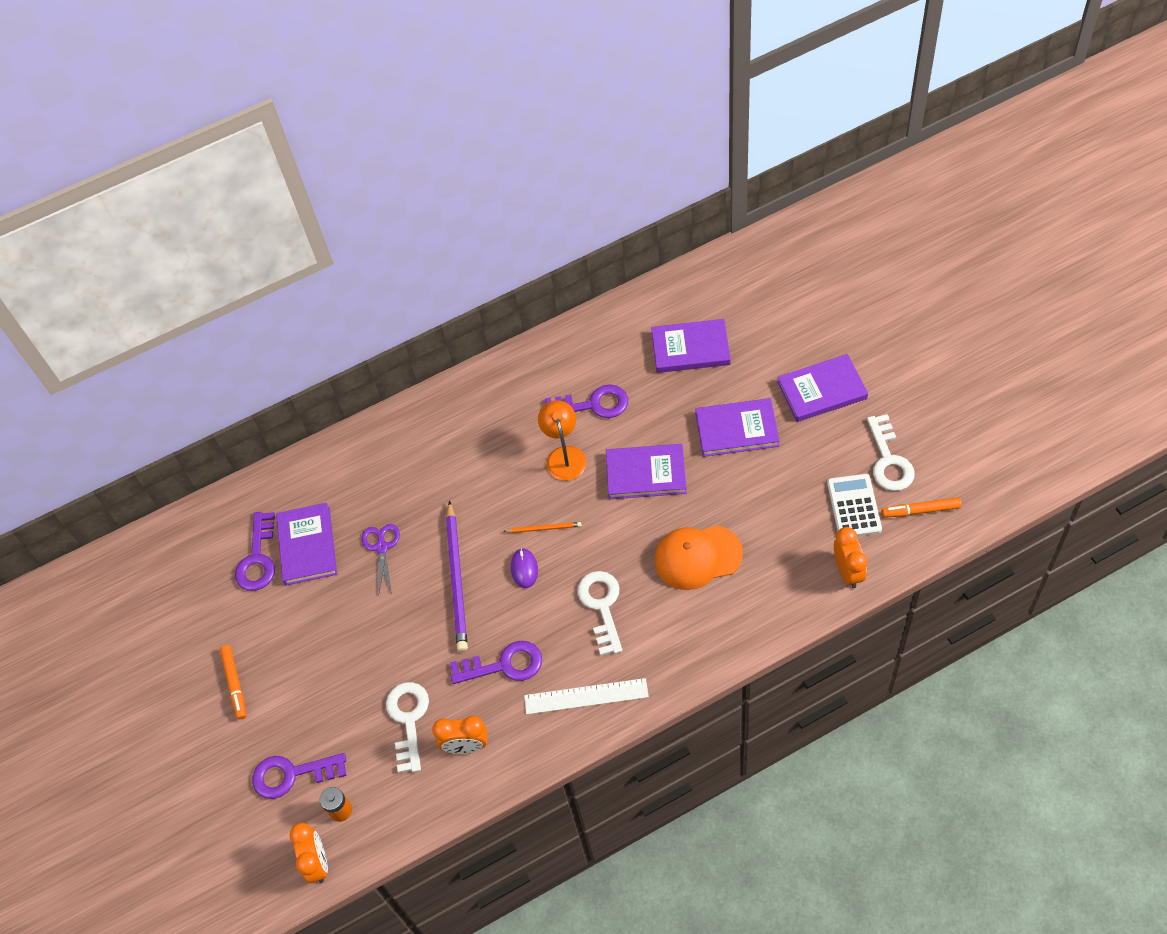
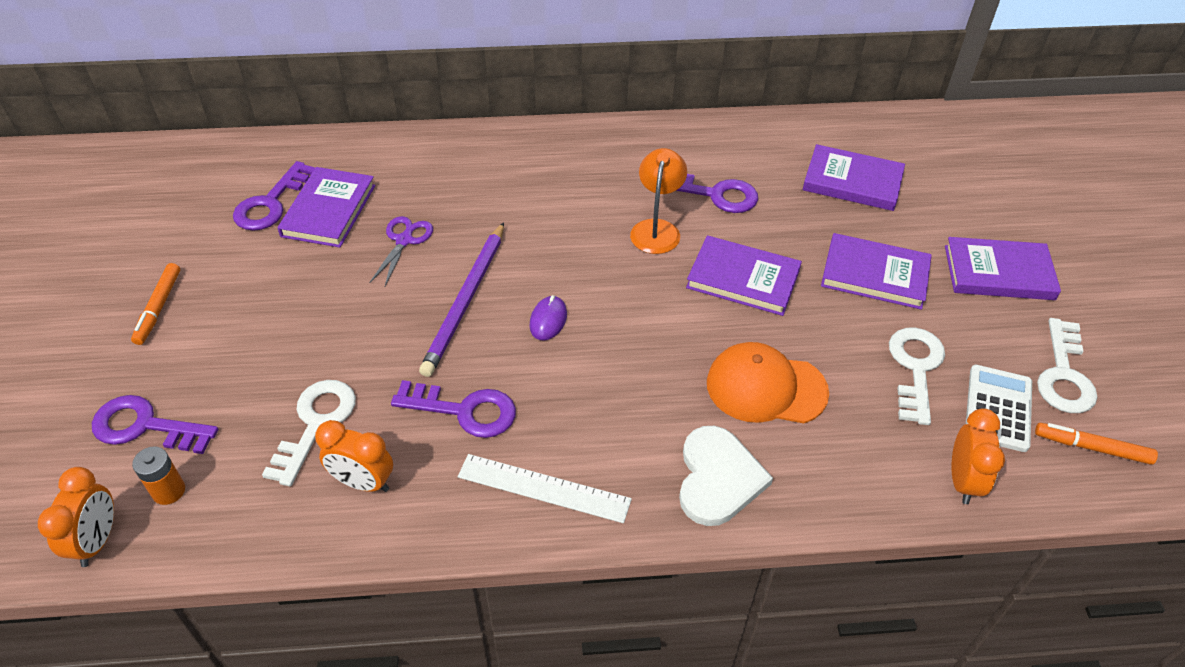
camera: 15 degrees right, 10 degrees down
(544, 528) = (594, 289): orange pencil -> none
(601, 606) = (618, 394): white key -> white key (915, 368)
(694, 639) = (718, 478): none -> white heart

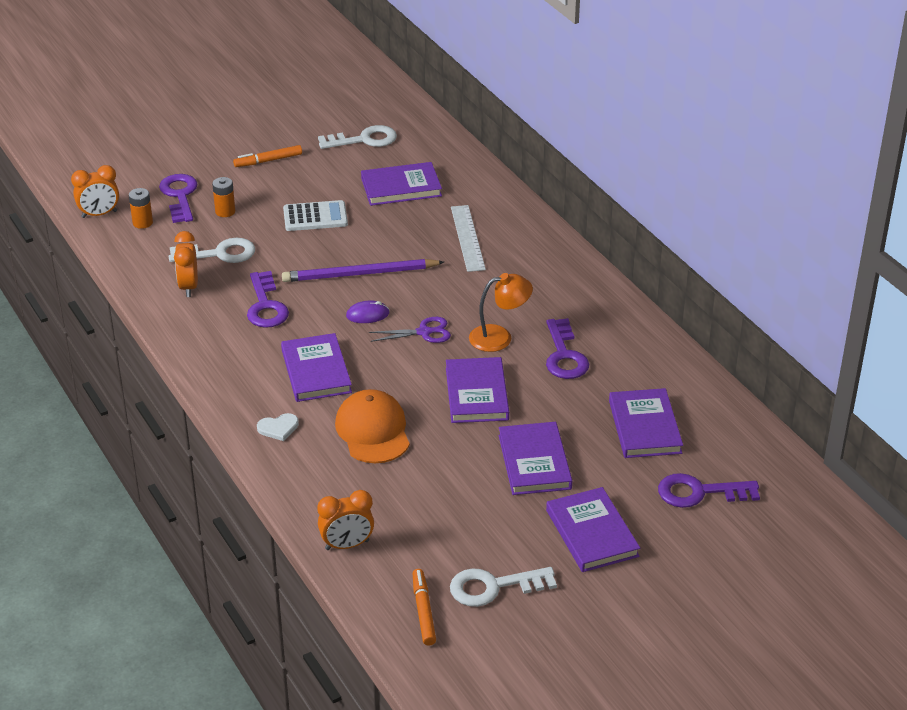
camera: 65 degrees right, 10 degrees down
(228, 388) = (225, 211): none -> orange battery
(271, 203) = (389, 162): purple key -> purple key (700, 492)
(404, 240) = (397, 228): purple scissors -> purple scissors (424, 332)
(544, 488) = (226, 357): white ruler -> white ruler (467, 238)
(627, 403) = (316, 371): none -> purple book
(718, 478) = (278, 428): white heart -> white heart, size x0.52
(915, 368) = (443, 502): white key -> white key (364, 140)
(998, 408) = (431, 554): white calculator -> white calculator (315, 217)

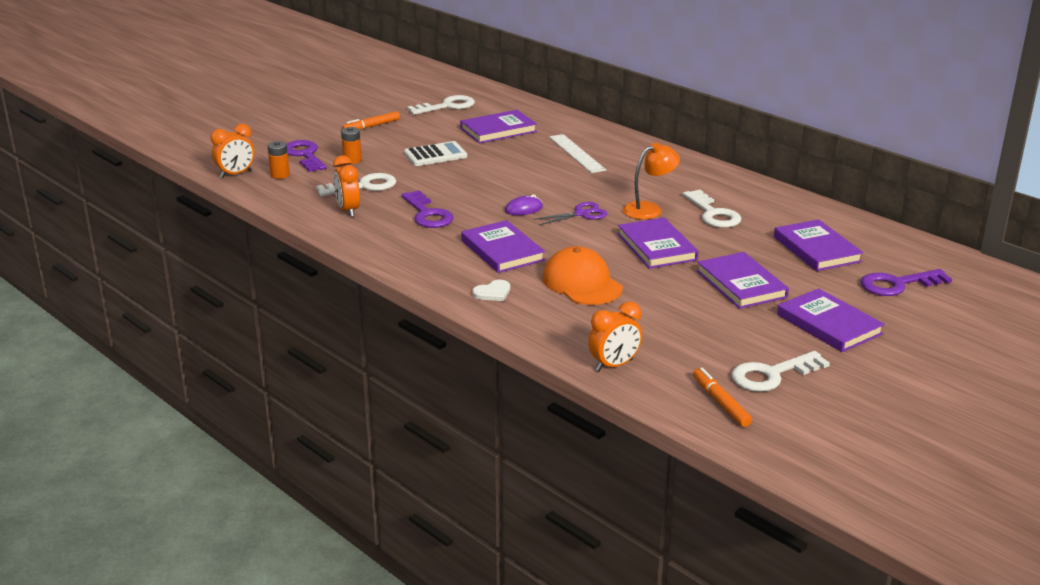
camera: 15 degrees left, 10 degrees down
(359, 274) = (499, 185): purple pencil -> none
(564, 355) = (713, 214): purple key -> white key

